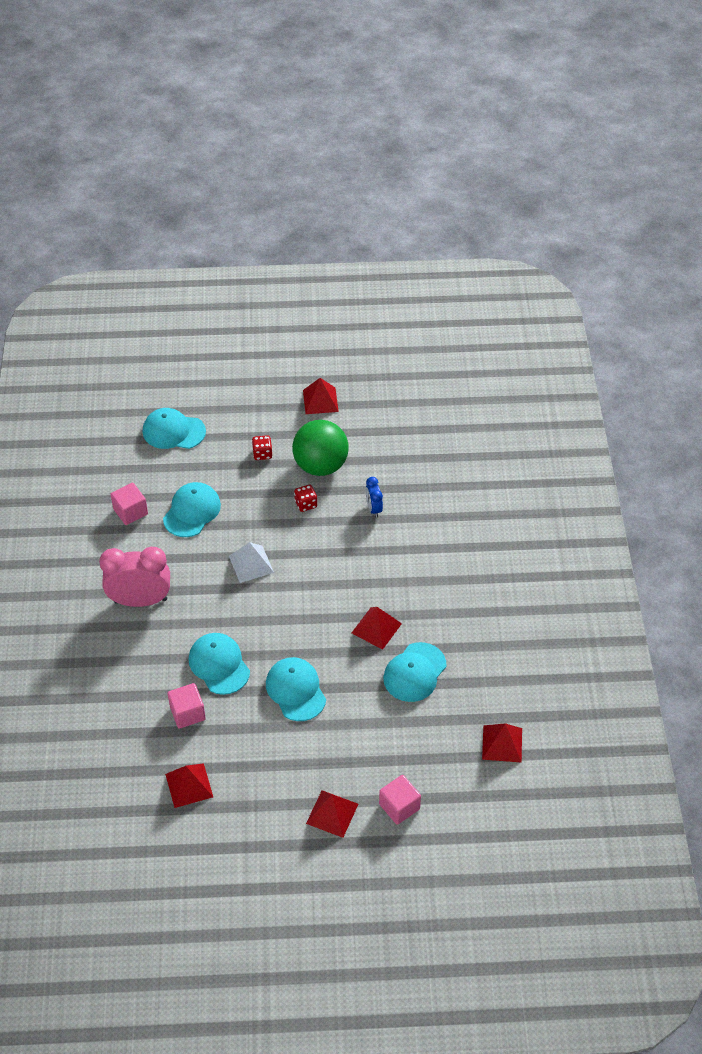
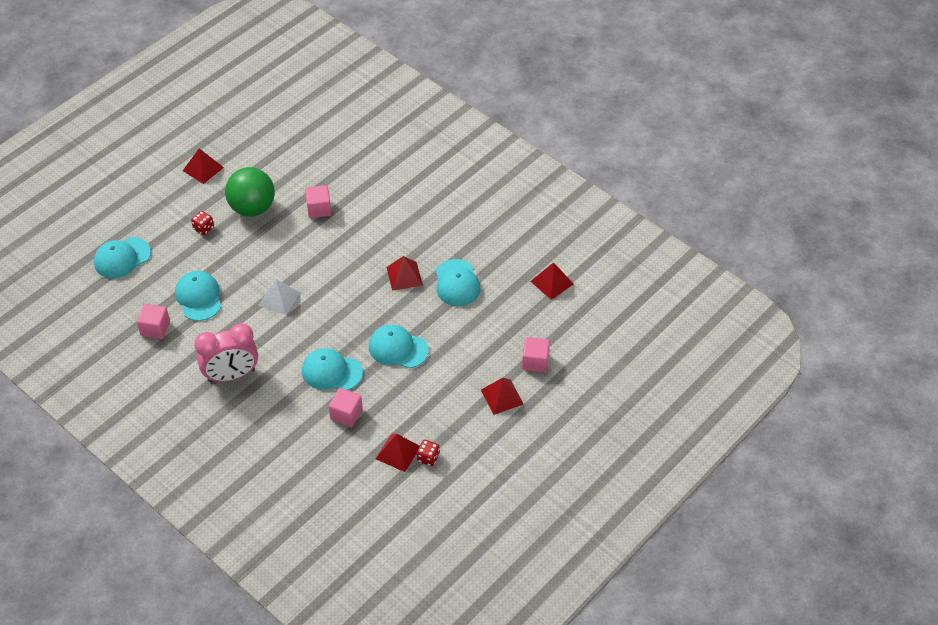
camera: 45 degrees left, 0 degrees up
(140, 600) = (231, 375): pink clock -> pink clock turned 150 degrees counterclockwise
(306, 504) = (271, 238): red dice -> red dice (428, 458)
(374, 508) = (319, 209): blue clock -> pink cube

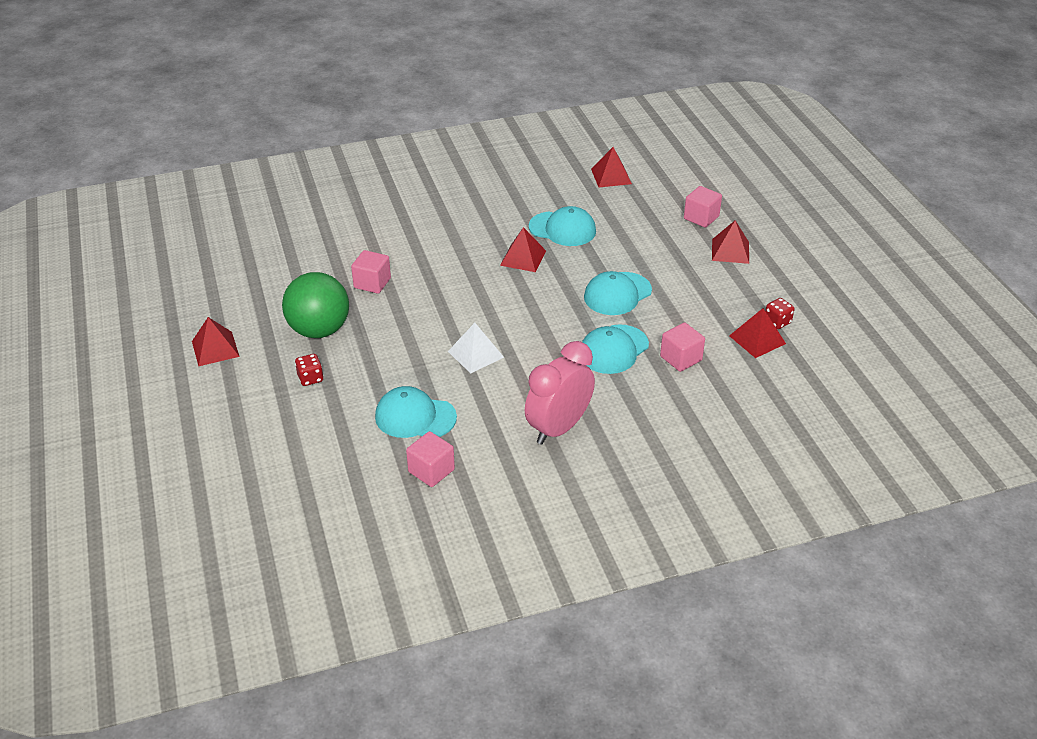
camera: 60 degrees left, 10 degrees down
(122, 258) = (287, 464): turquoise cap -> none
(231, 375) = (558, 428): pink clock -> pink clock turned 150 degrees counterclockwise

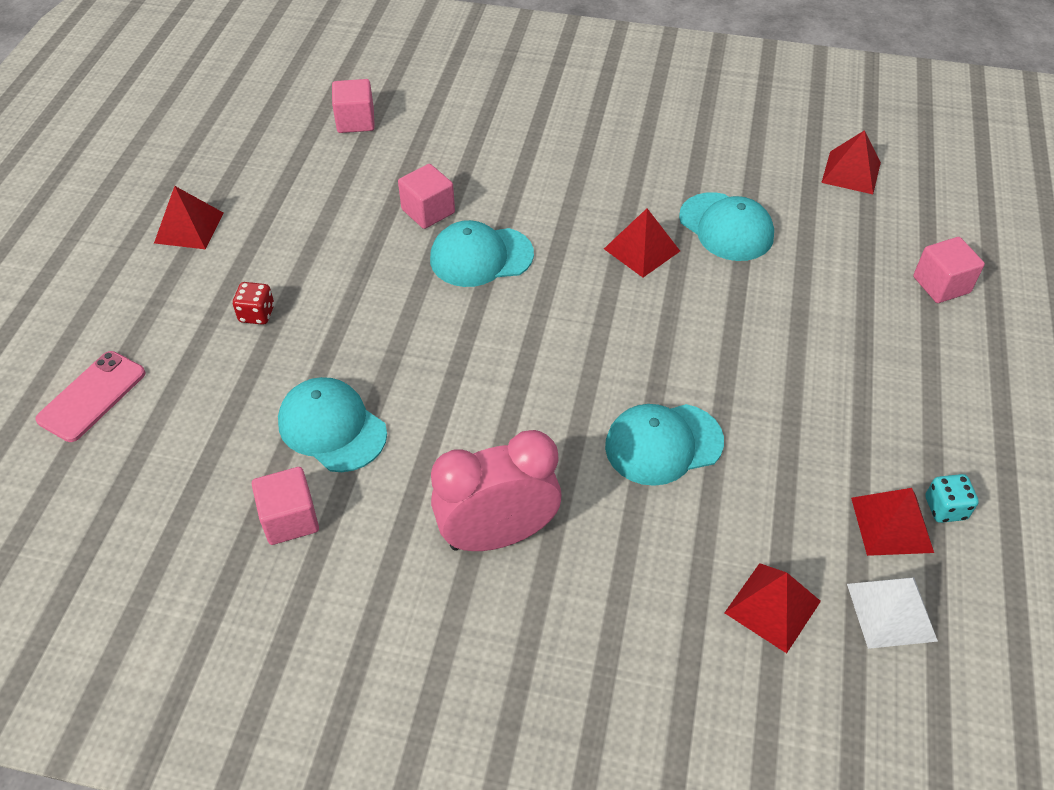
camera: 30 degrees right, 10 degrees up
(240, 463) = (92, 396): none -> pink phone
(319, 330) = (318, 251): green ball -> none
(476, 354) = (475, 368): white pyramid -> white pyramid (891, 612)
(617, 294) = (731, 357): turquoise cap -> turquoise cap (481, 257)
(681, 358) = (751, 503): pink cube -> pink cube (355, 121)
(730, 251) = (950, 356): red pyramid -> red pyramid (772, 607)
(777, 322) = (945, 508): red dice -> turquoise dice

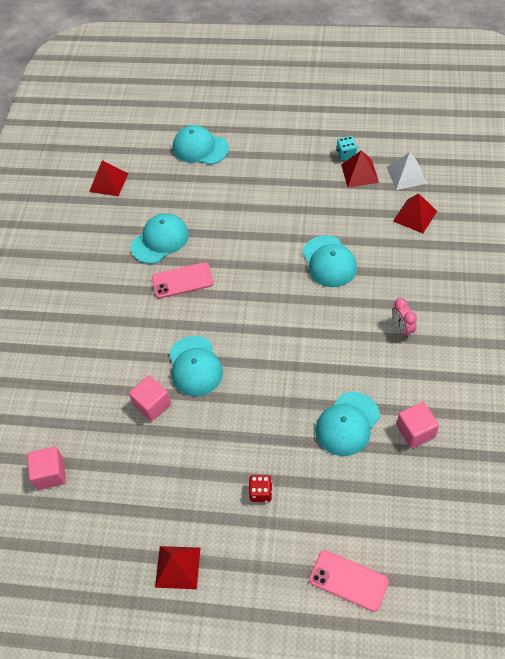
camera: 90 degrees left, 5 degrees up
(498, 535) = (402, 328): pink clock -> pink clock, size x0.48
(642, 250) = (182, 280): red pyramid -> pink phone
(941, 285) = (200, 148): pink cube -> turquoise cap

